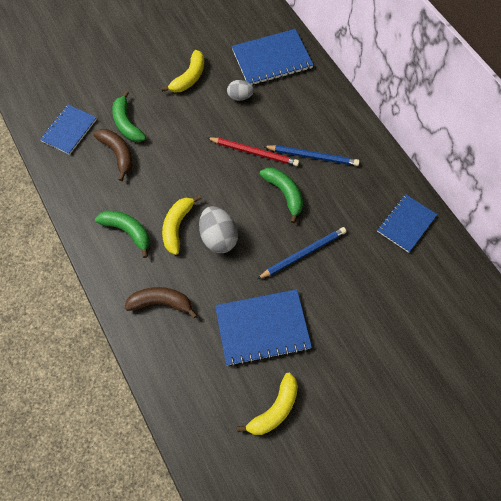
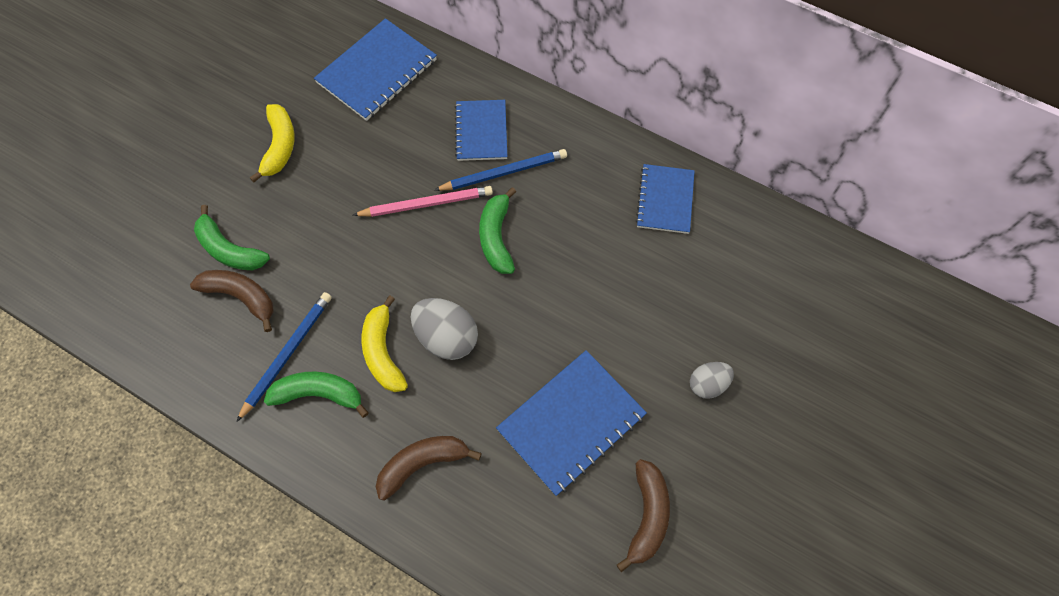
camera: 30 degrees left, 0 degrees up
(69, 130) = (149, 299): blue notebook -> blue notebook (481, 131)
(240, 97) = (364, 140): grey egg -> grey egg (707, 384)
(254, 152) = (426, 204): red pencil -> pink pencil
(274, 409) = (647, 516): yellow banana -> brown banana
(284, 193) = (496, 237): green banana -> green banana turned 120 degrees counterclockwise
(303, 253) = (565, 301): blue pencil -> blue pencil (287, 354)

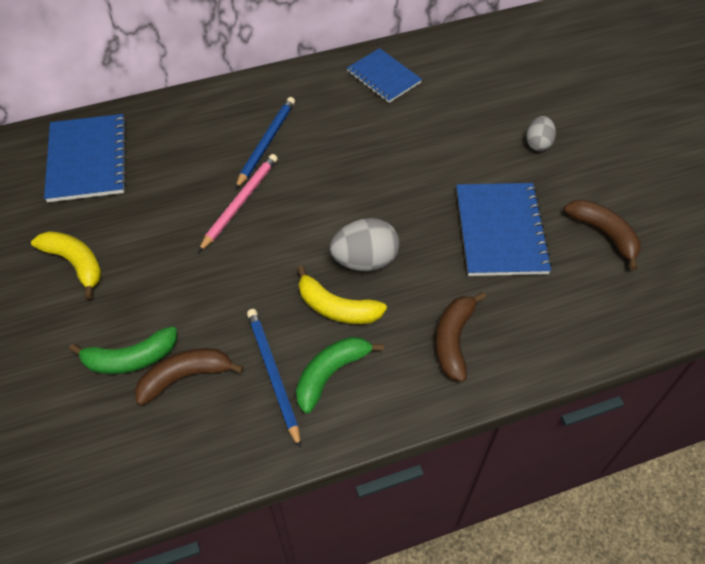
camera: 50 degrees left, 10 degrees down
(481, 131) = (217, 134): blue notebook -> none
(496, 237) = (314, 180): green banana -> none

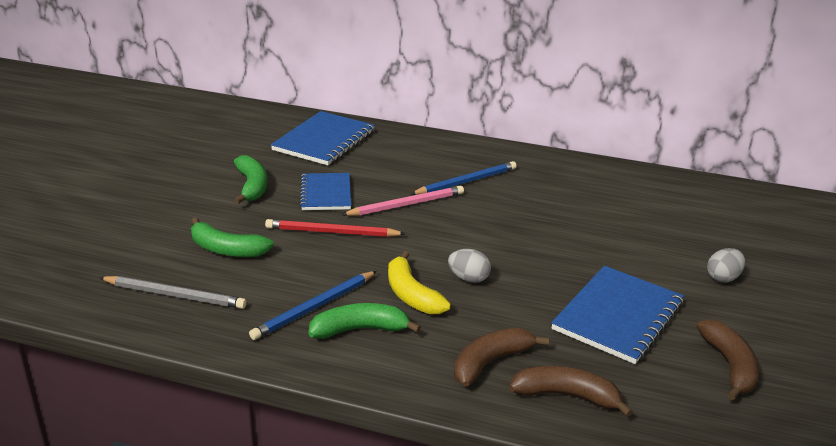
camera: 35 degrees right, 25 degrees down
(75, 263) = (252, 186): yellow banana -> green banana
(138, 444) = (175, 295): none -> grey pencil
(185, 377) = (250, 277): brown banana -> brown banana (566, 396)
(206, 277) = (332, 232): none -> red pencil
(273, 375) = (314, 307): blue pencil -> blue pencil turned 150 degrees counterclockwise
(365, 260) = (468, 279): grey egg -> grey egg, size x0.62
(383, 77) = (612, 183): blue notebook -> blue notebook (325, 193)

